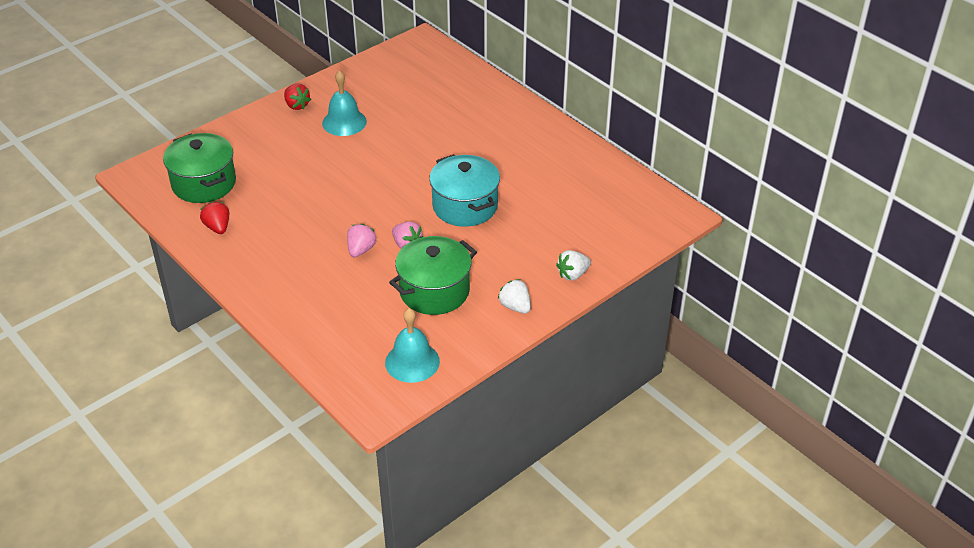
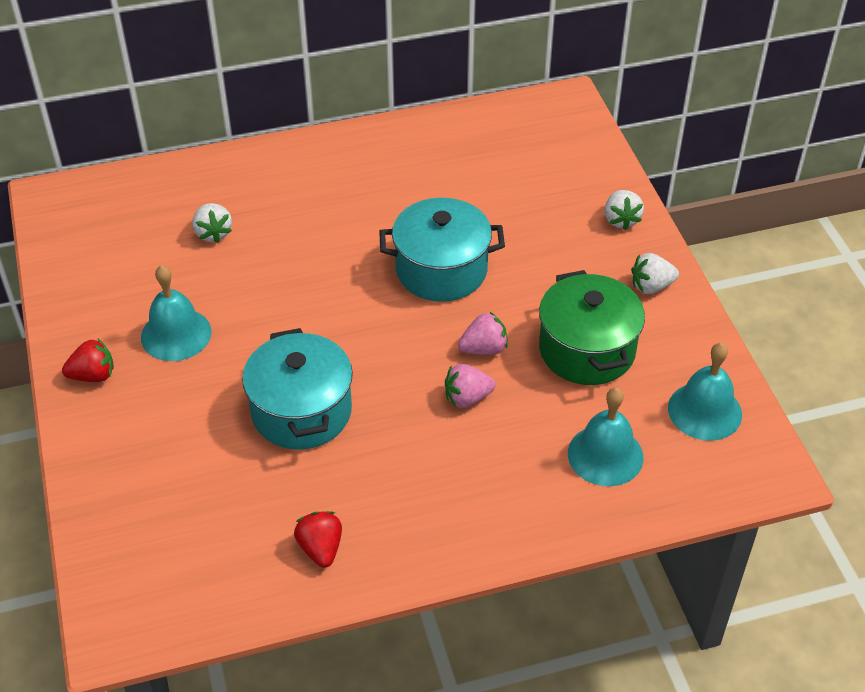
camera: 65 degrees left, 5 degrees up
(204, 183) = (203, 540): green pot -> none
(218, 227) = (320, 548): red strawberry -> red strawberry turned 75 degrees clockwise
(313, 187) = (301, 411): none -> turquoise pot
(347, 323) = (605, 455): none -> turquoise bell
(361, 250) = (467, 398): pink strawberry -> pink strawberry turned 60 degrees counterclockwise
(433, 106) = (213, 233): none -> white strawberry

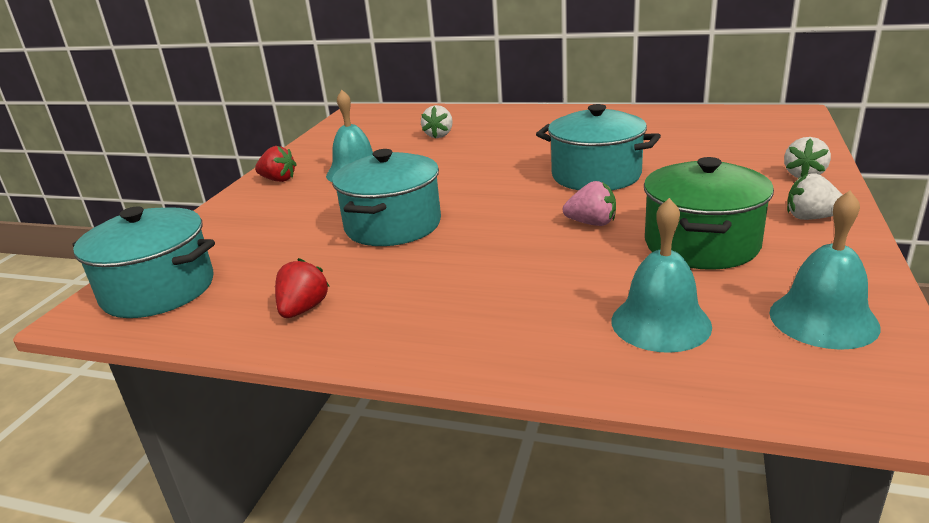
camera: 35 degrees right, 20 degrees down
(153, 581) = (158, 290): none -> turquoise pot
(467, 398) = (545, 249): pink strawberry -> none

